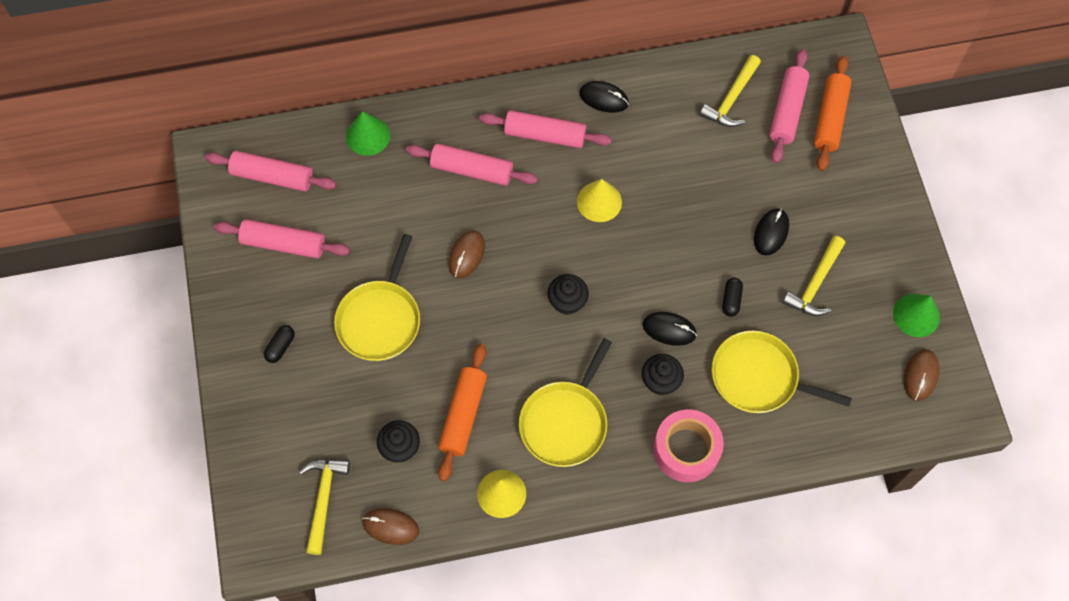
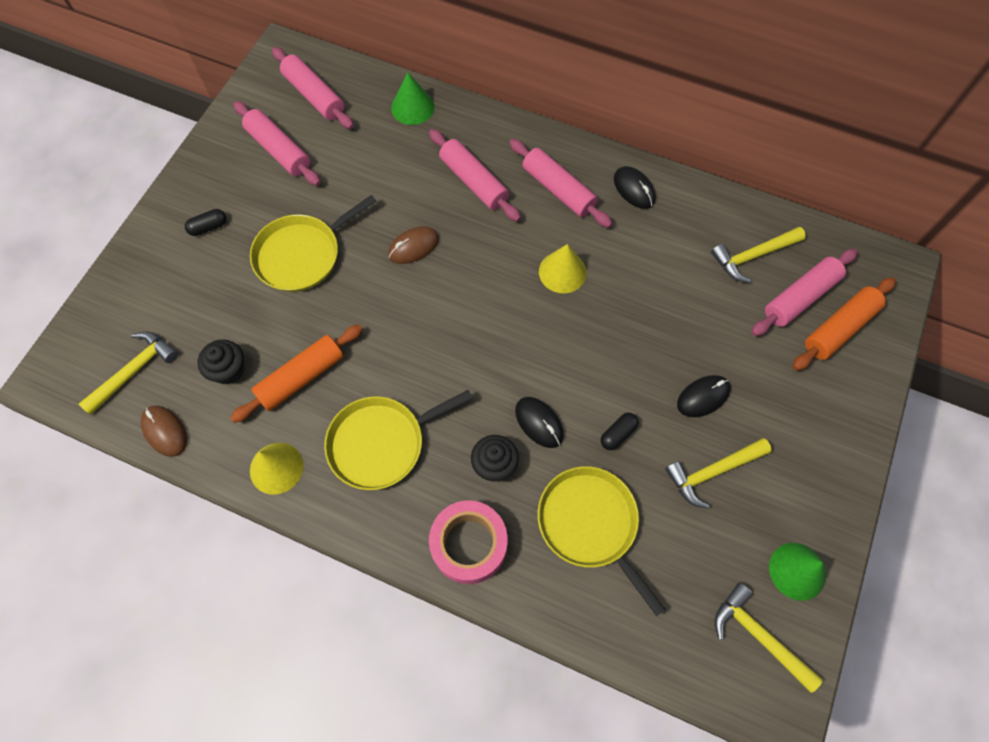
camera: 35 degrees right, 0 degrees up
(567, 302) = (467, 339): black cupcake -> none
(920, 375) = (758, 635): brown mouse -> yellow hammer

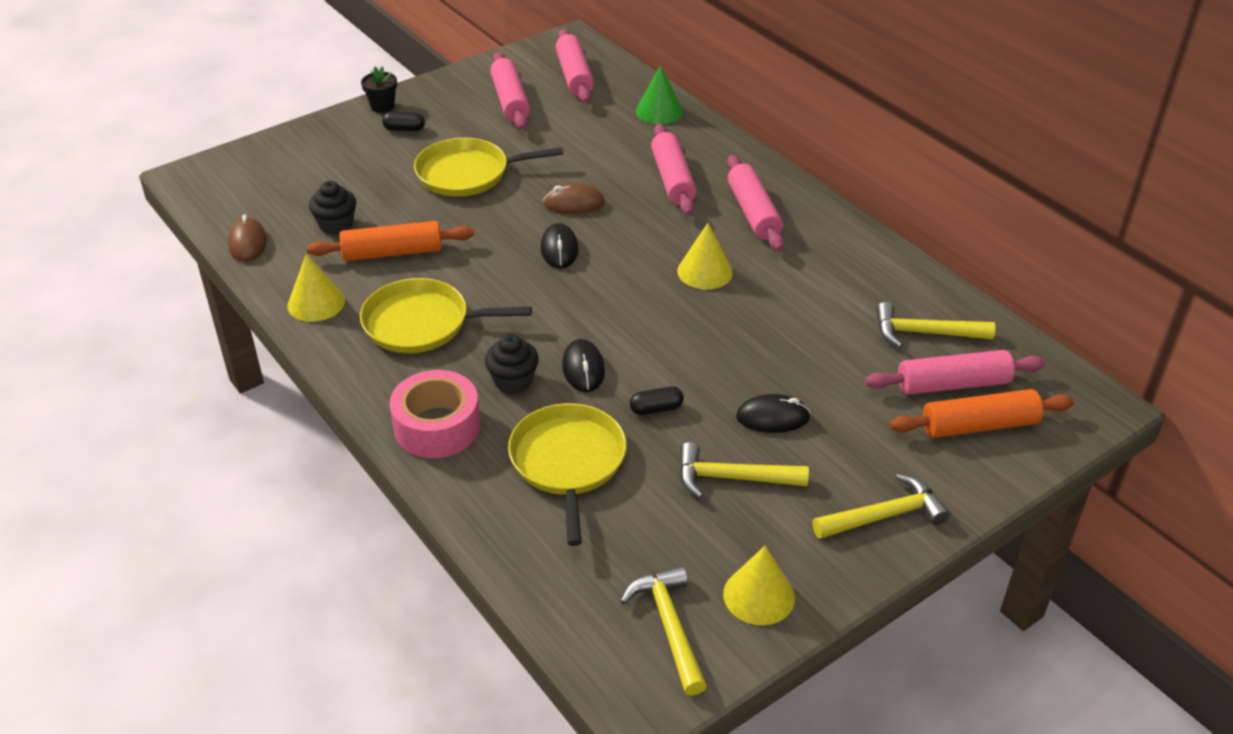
camera: 30 degrees right, 25 degrees down
(134, 371) = (260, 196): yellow hammer -> yellow hammer (884, 516)
(168, 208) = (382, 106): none -> black flower pot
(634, 189) = (834, 239): black mouse -> black mouse (559, 249)
(797, 571) = (759, 595): green cone -> yellow cone

